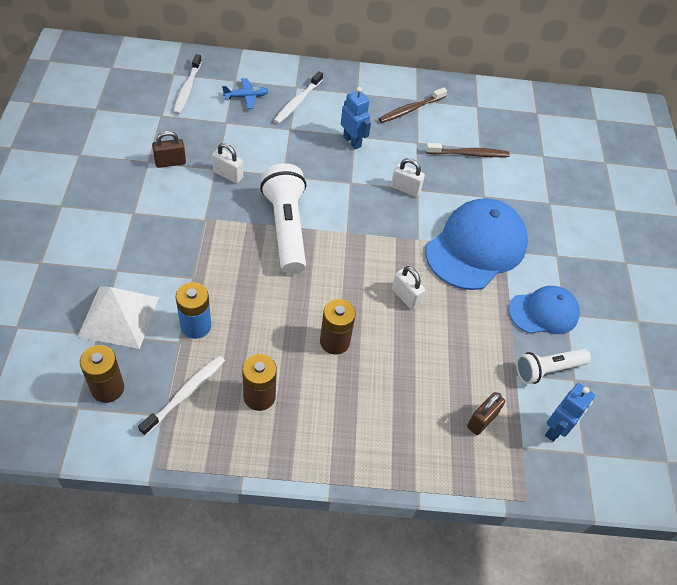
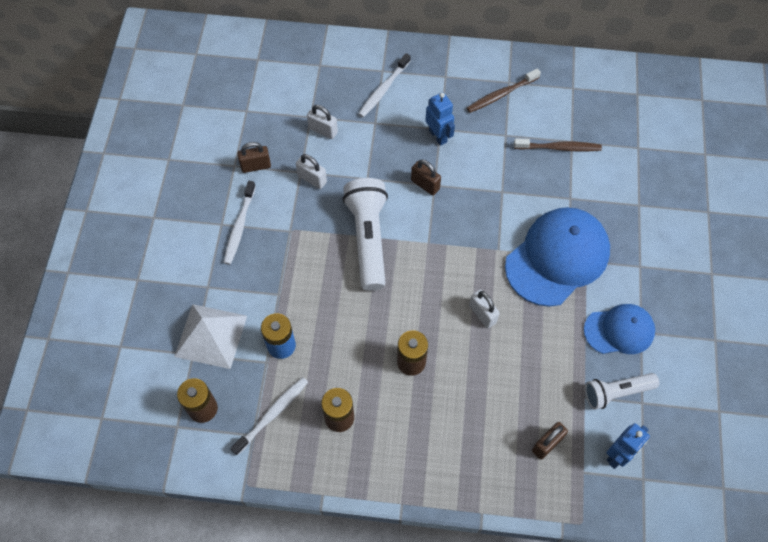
camera: 10 degrees right, 10 degrees up
(187, 89) = (272, 78): white toothbrush -> white toothbrush (239, 226)
(246, 97) = (331, 85): blue plane -> none
(341, 182) = (425, 185): none -> brown padlock
(405, 189) = (489, 191): white padlock -> white padlock (323, 130)

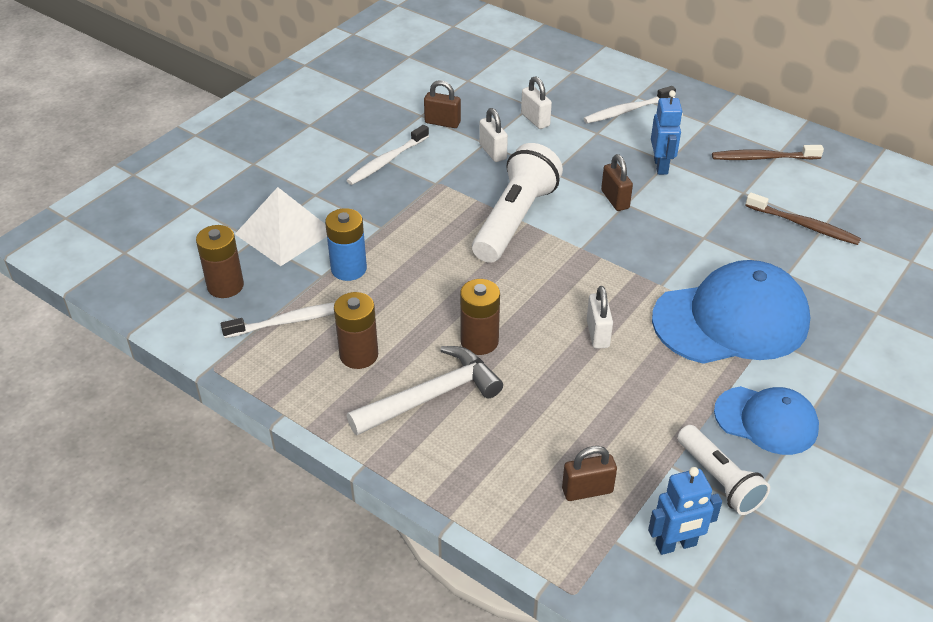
camera: 30 degrees right, 20 degrees down
(409, 425) = (431, 396): none -> white hammer
(616, 392) = (719, 480): white flashlight -> white flashlight turned 135 degrees counterclockwise

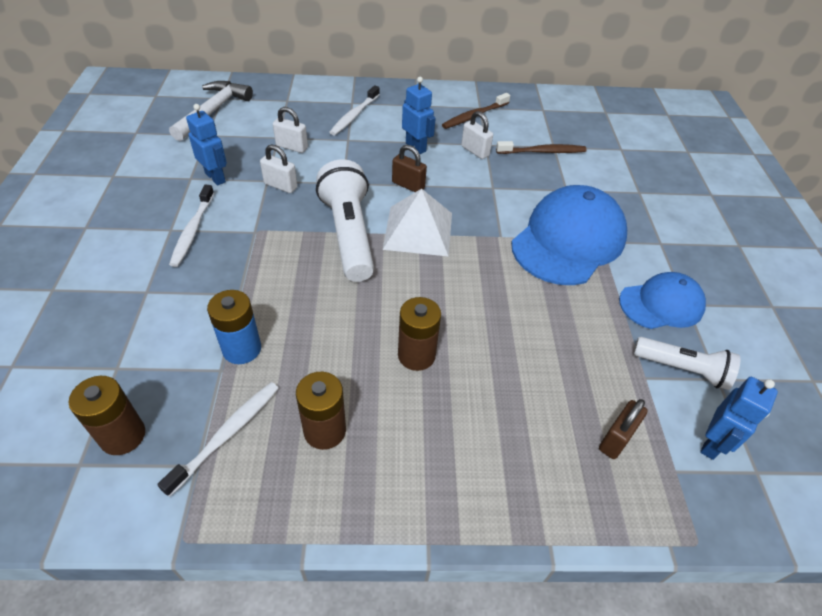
camera: 40 degrees left, 5 degrees up
(284, 232) = (144, 345): white pyramid -> white pyramid (418, 230)
(431, 396) = (424, 432): white hammer -> white hammer (213, 111)
(442, 123) = (215, 177): brown padlock -> blue robot
(597, 334) = (496, 298): white padlock -> white padlock (475, 151)

